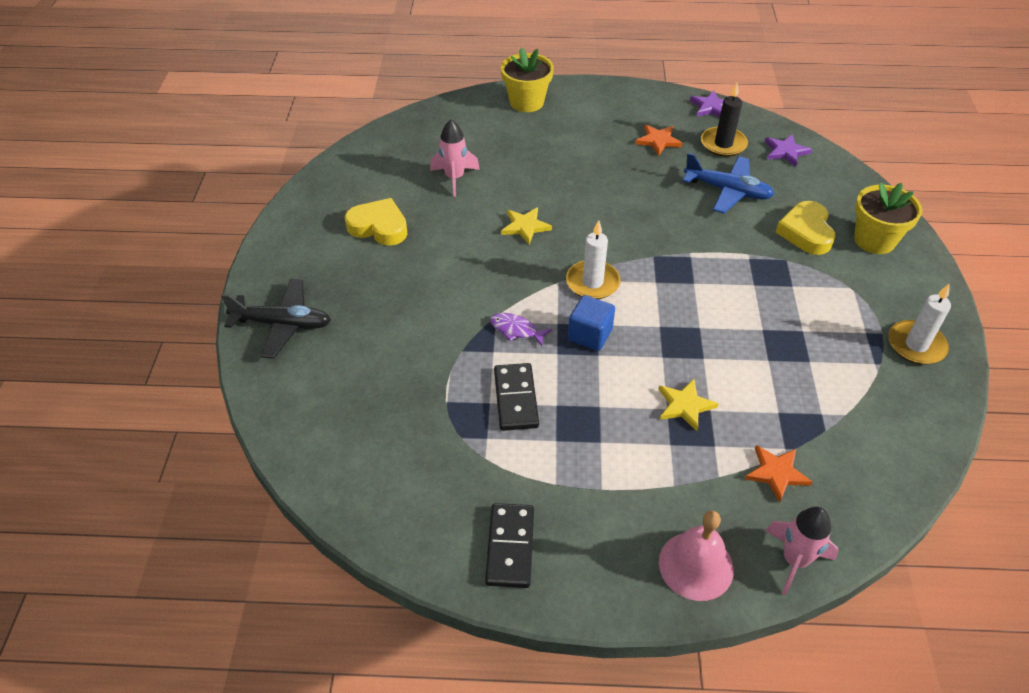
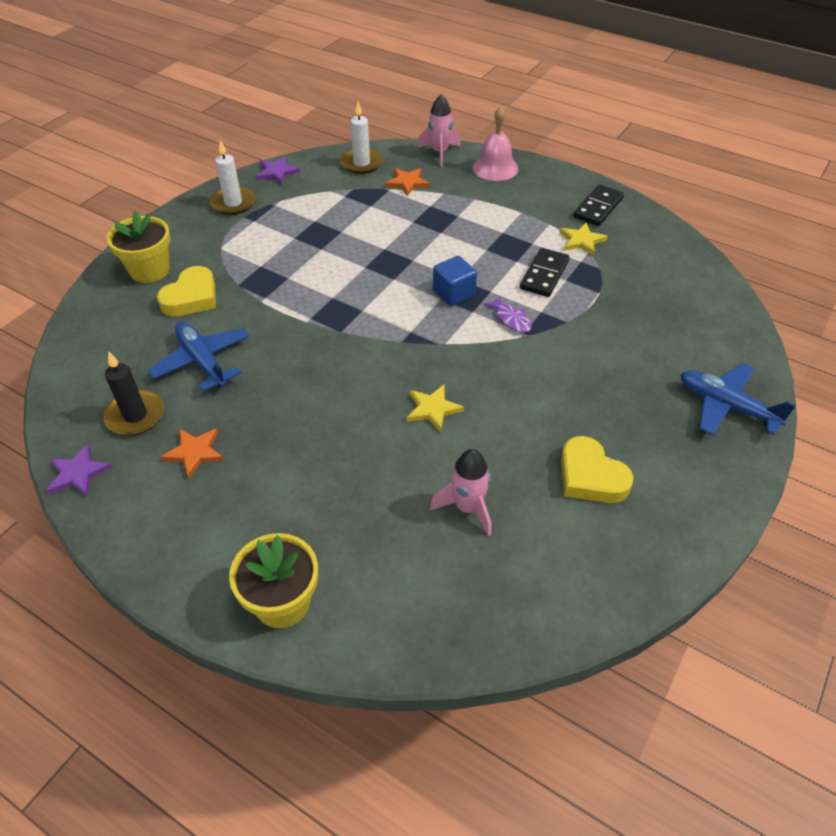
camera: 150 degrees left, 0 degrees up
(282, 324) = (726, 406): black plane -> blue plane
(592, 282) = (415, 330): white candle -> white candle (361, 163)
(685, 405) = (427, 229): yellow star -> yellow star (581, 241)
(785, 151) = (91, 378): purple star -> purple star (277, 172)

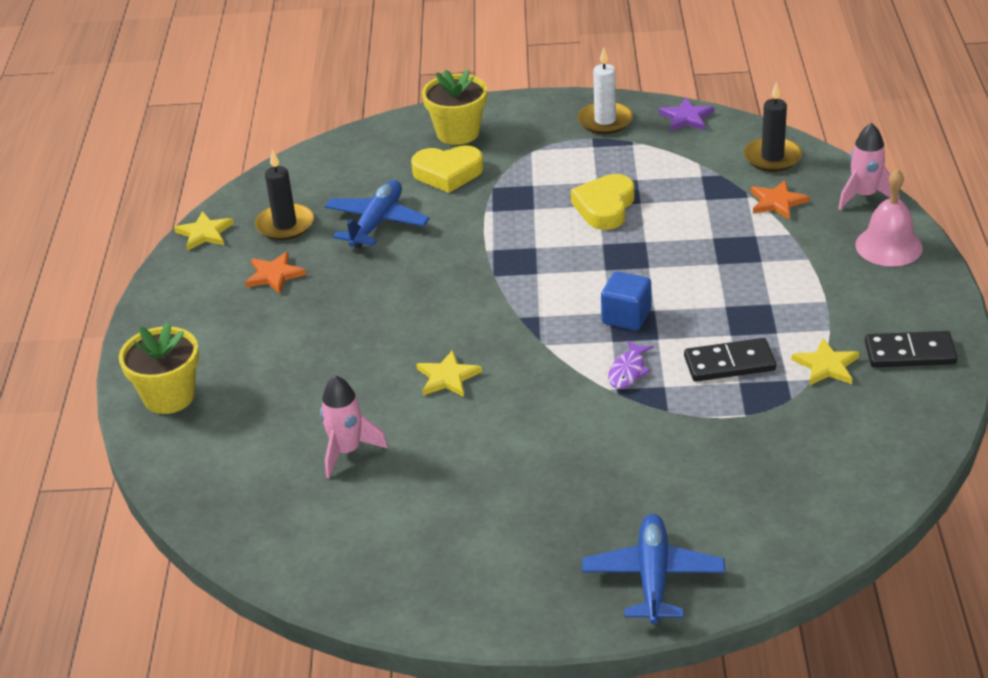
camera: 60 degrees right, 10 degrees down
(78, 473) = (204, 233): purple star -> yellow star
(361, 163) = (772, 157): white candle -> black candle
(590, 476) = (454, 513): yellow heart -> yellow heart (605, 207)

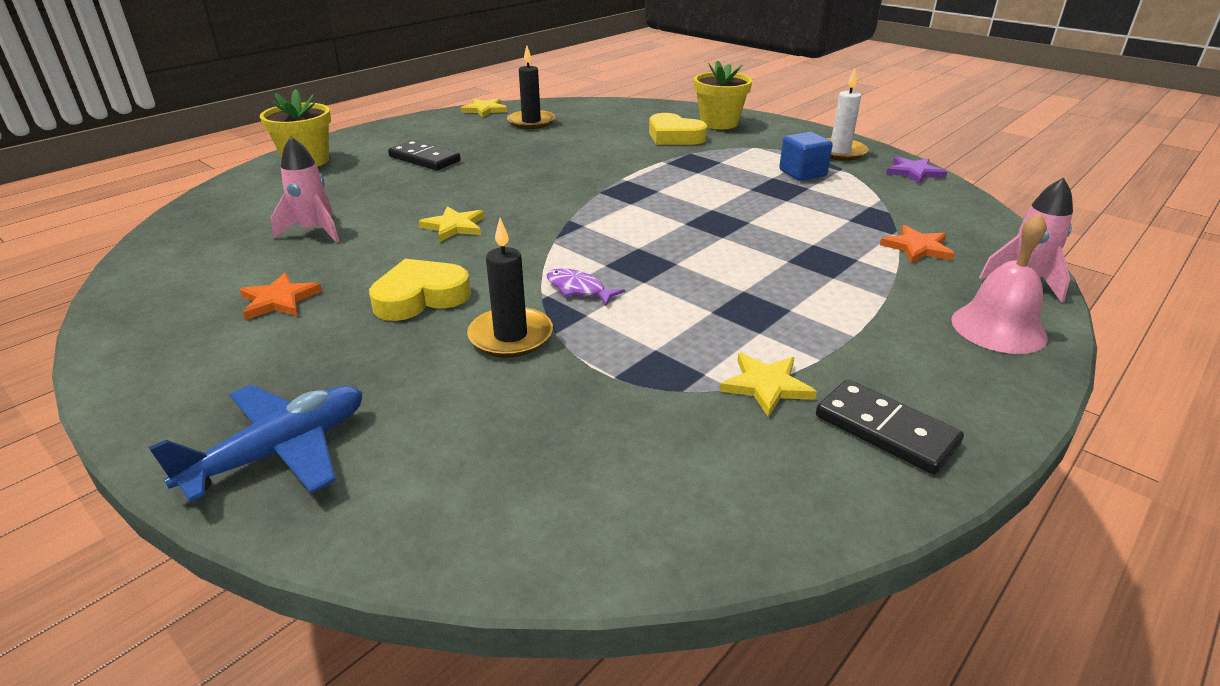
camera: 40 degrees right, 5 degrees down
(274, 275) = (477, 138): orange star -> orange star (279, 300)
(377, 223) = (582, 140): blue plane -> none
(605, 207) = (752, 192): yellow heart -> yellow heart (420, 297)
(626, 316) = (646, 256): blue cube -> blue cube (802, 173)
(628, 371) = (578, 289): purple fish -> purple fish turned 60 degrees clockwise
(729, 363) = (672, 330): black domino -> black domino (425, 159)
(772, 157) = (960, 220): black candle -> black candle (510, 336)

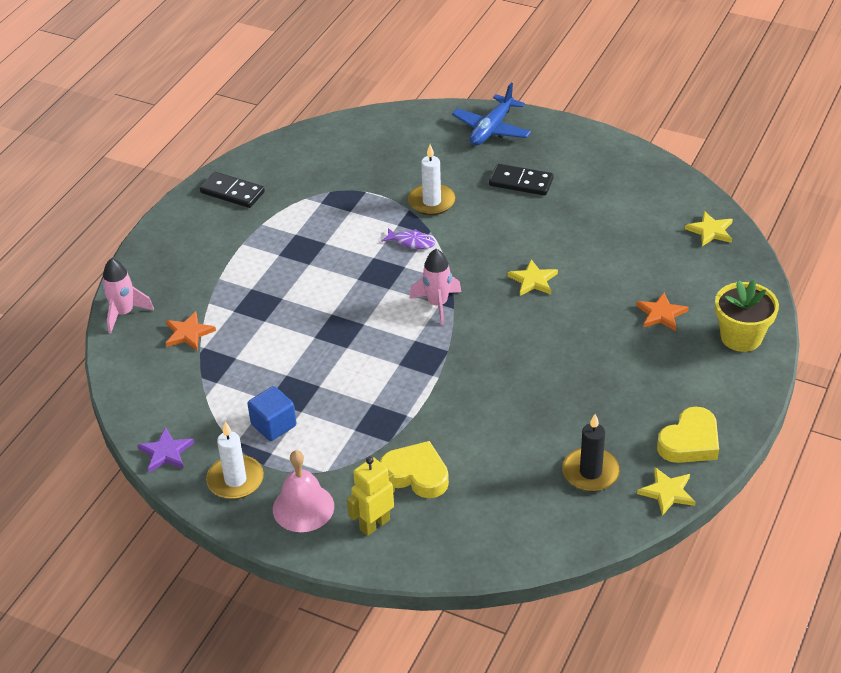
camera: 165 degrees right, 10 degrees up
(279, 300) = (582, 195): orange star -> orange star (661, 314)
(314, 231) = (628, 253): pink rocket -> pink rocket (437, 304)
(420, 297) = (502, 215): yellow heart -> yellow heart (690, 442)
(425, 159) = (638, 366): black domino -> black domino (521, 182)
(510, 336) = (431, 202): black candle -> white candle
(719, 123) = (374, 524): yellow flower pot -> yellow robot
(766, 386) = (289, 202): yellow star -> yellow star (710, 231)
(998, 328) = (157, 267): pink bell -> pink bell (303, 507)

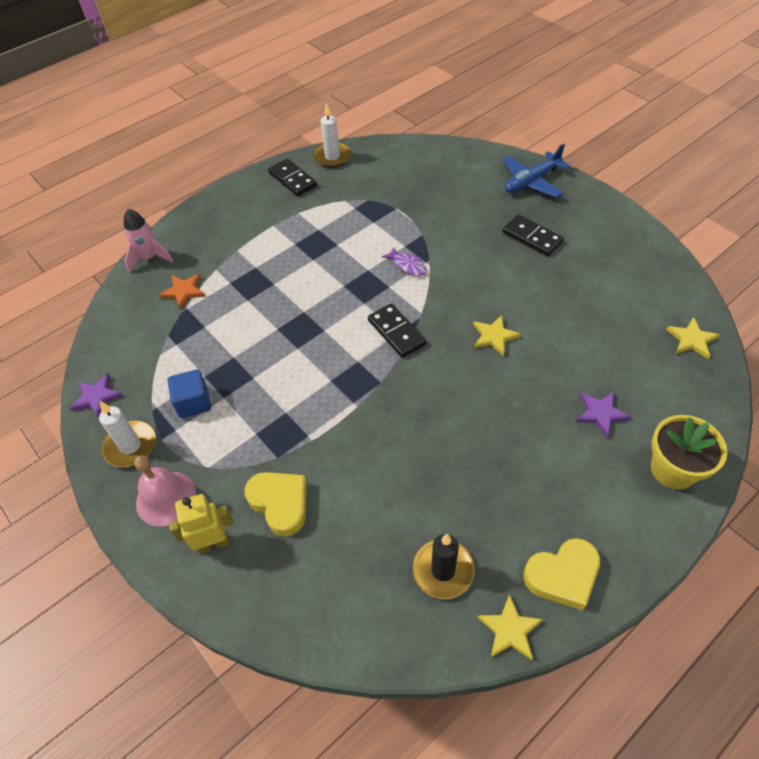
camera: 25 degrees right, 10 degrees up
(431, 202) = (445, 233): white candle -> white candle (332, 157)
(437, 304) = (396, 332): pink rocket -> black domino
(661, 314) = (600, 413): orange star -> purple star

